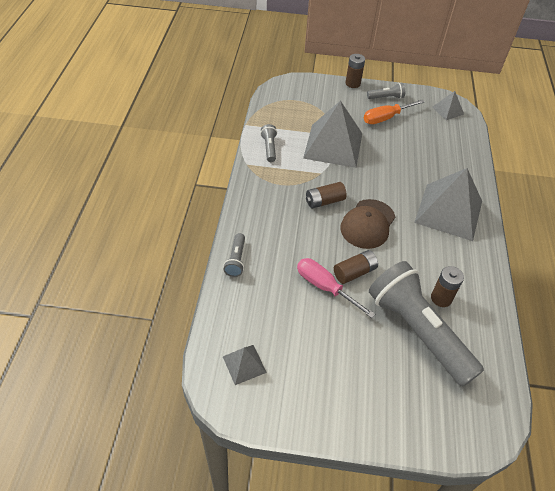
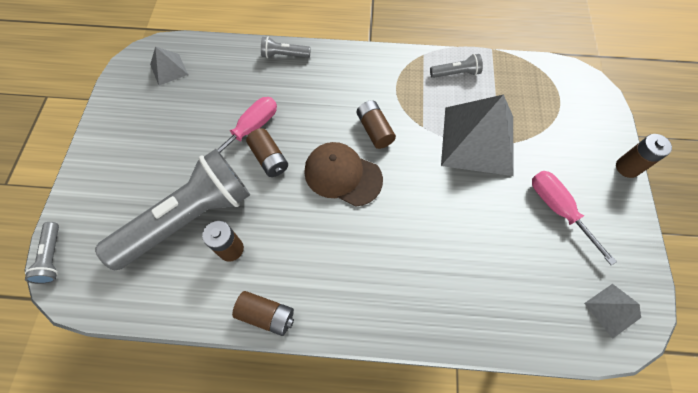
camera: 90 degrees right, 15 degrees up
(386, 97) = (610, 213): grey flashlight -> grey flashlight (53, 257)
(386, 118) = (558, 210): orange screwdriver -> pink screwdriver
(449, 211) = (375, 278): grey pyramid -> none
(487, 274) = (266, 315): none -> brown battery

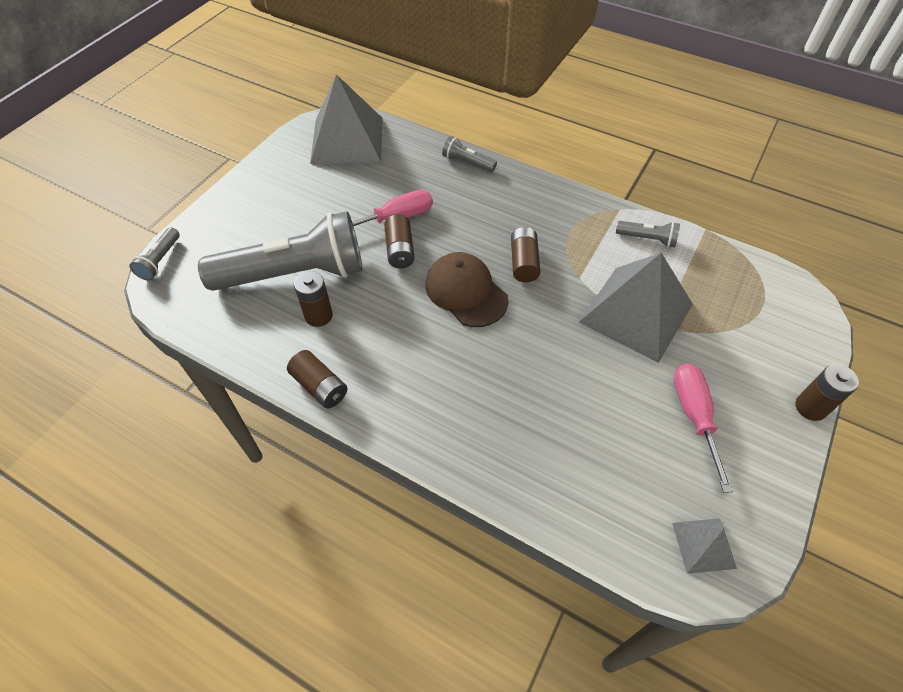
camera: 25 degrees right, 10 degrees down
(169, 69) = (347, 140): grey pyramid -> grey pyramid, size x2.13

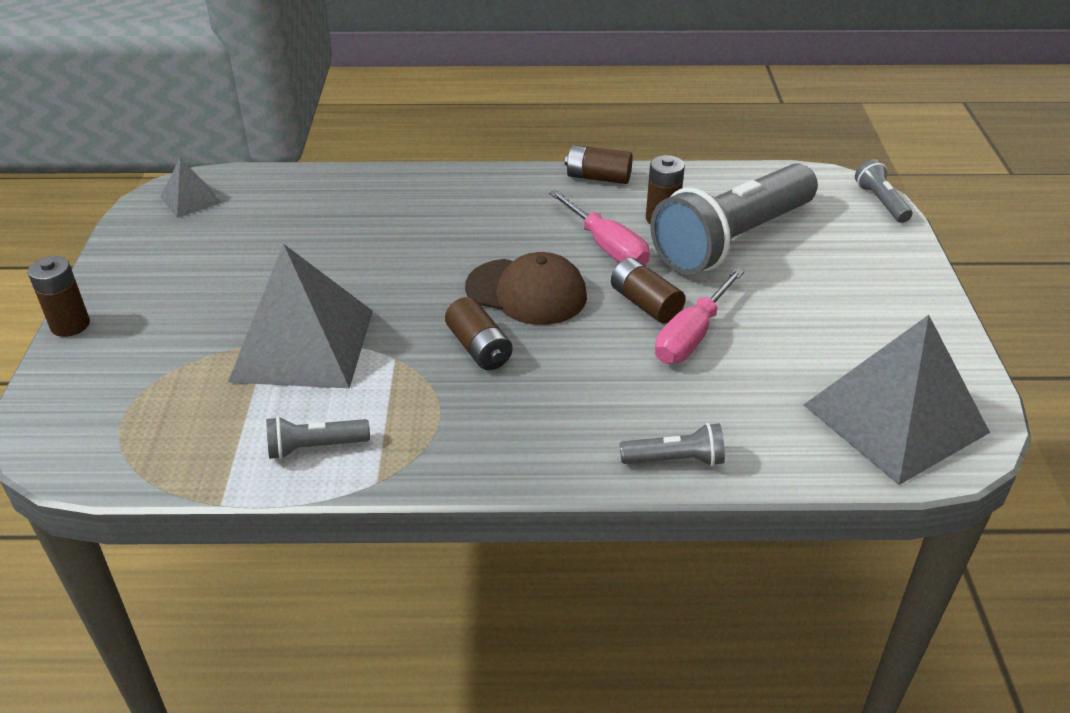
camera: 150 degrees right, 15 degrees down
(694, 417) = (209, 274): pink screwdriver -> pink screwdriver (606, 246)

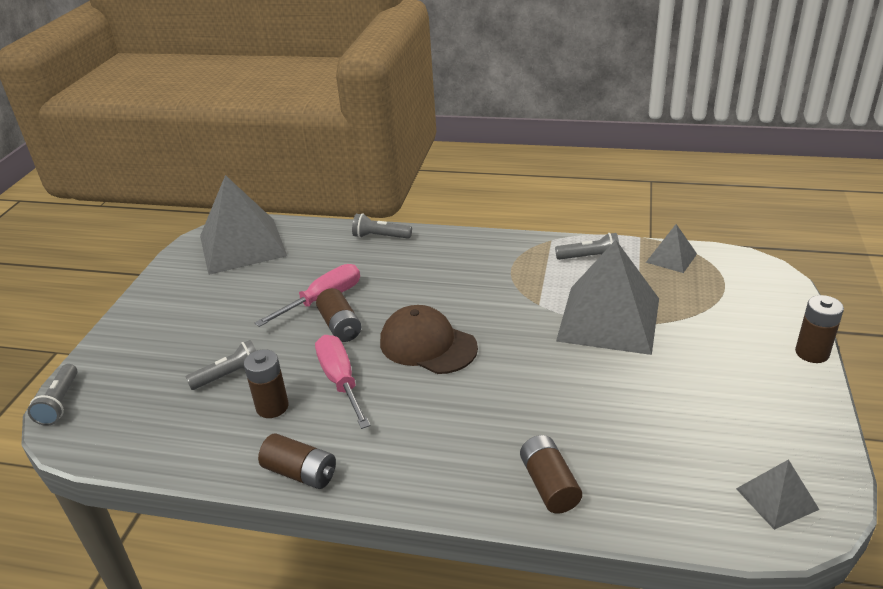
camera: 165 degrees left, 5 degrees down
(183, 459) = (671, 258): none -> grey pyramid
(479, 348) = (476, 305): brown battery -> brown battery (549, 485)
(732, 241) = (229, 375): grey flashlight -> grey flashlight, size x0.41

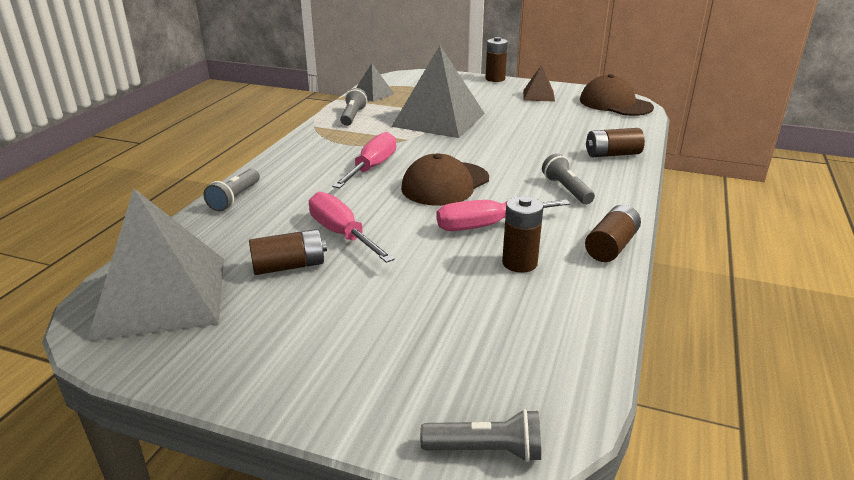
camera: 85 degrees left, 5 degrees down
(229, 375) = (460, 293): grey flashlight -> grey flashlight (566, 190)
(340, 326) = (396, 225): brown battery -> brown battery (289, 266)
(455, 293) = (371, 168): none -> pink screwdriver
(761, 404) = (538, 95): none -> brown pyramid
(777, 498) = (615, 104): grey pyramid -> brown cap

